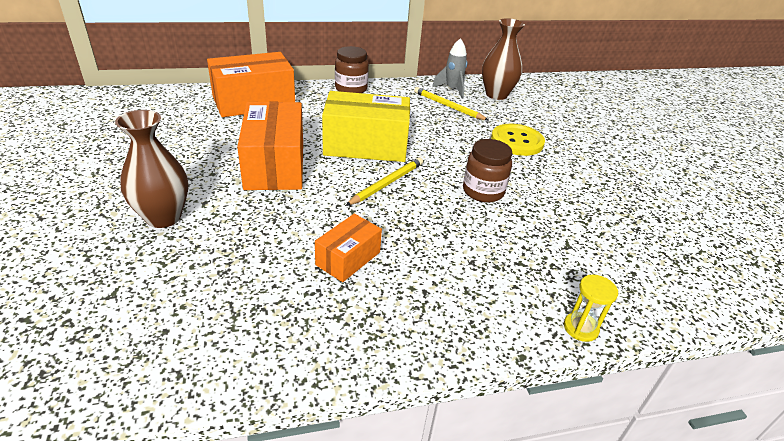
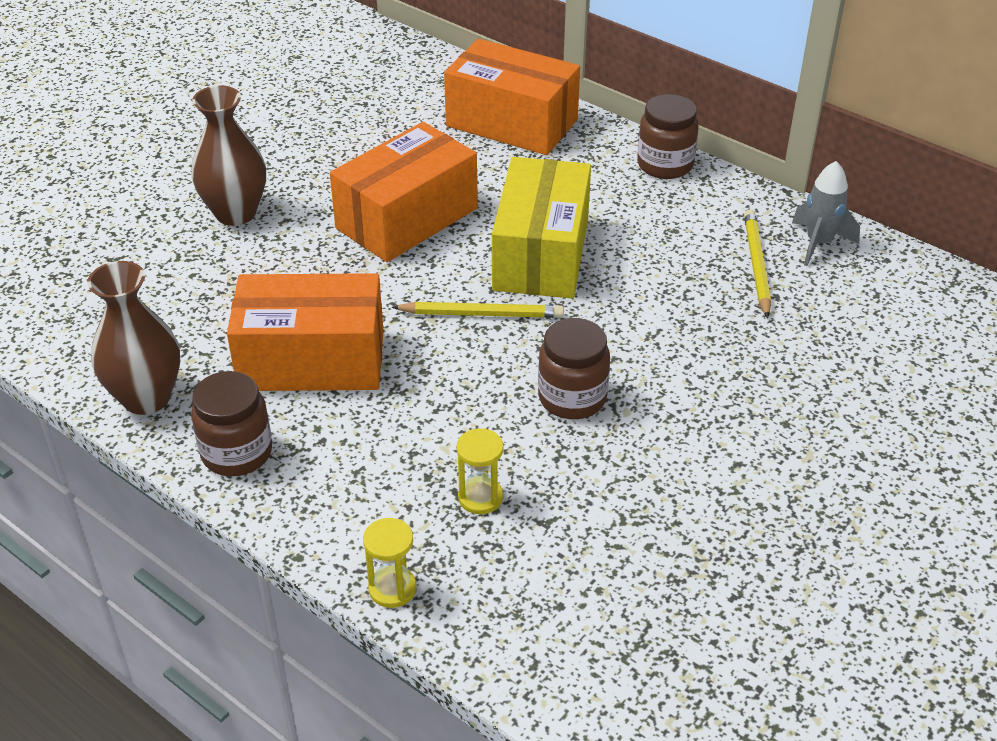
camera: 55 degrees right, 5 degrees up
(348, 258) = (312, 360): orange box -> orange box, size x1.84
(366, 145) = (541, 254): yellow box -> yellow box turned 45 degrees clockwise
(397, 336) = (237, 453): none -> brown jar
(496, 95) = (877, 291): brown vase -> brown vase (146, 398)
(517, 141) = (755, 373): yellow button -> none
(531, 257) = (480, 497): none -> yellow hourglass

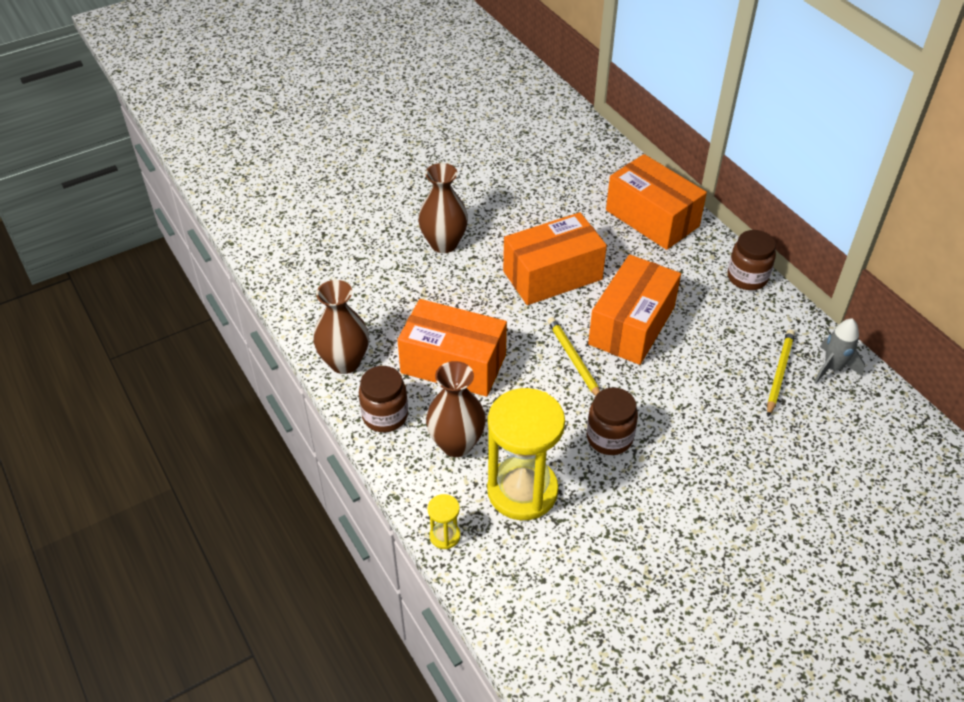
camera: 20 degrees right, 5 degrees up
(359, 462) = (456, 444): none -> brown vase
(480, 497) = (522, 491): yellow hourglass -> yellow hourglass, size x2.36
(481, 314) = (574, 360): yellow pencil -> yellow pencil turned 135 degrees counterclockwise
(541, 254) = (632, 325): yellow box -> orange box

